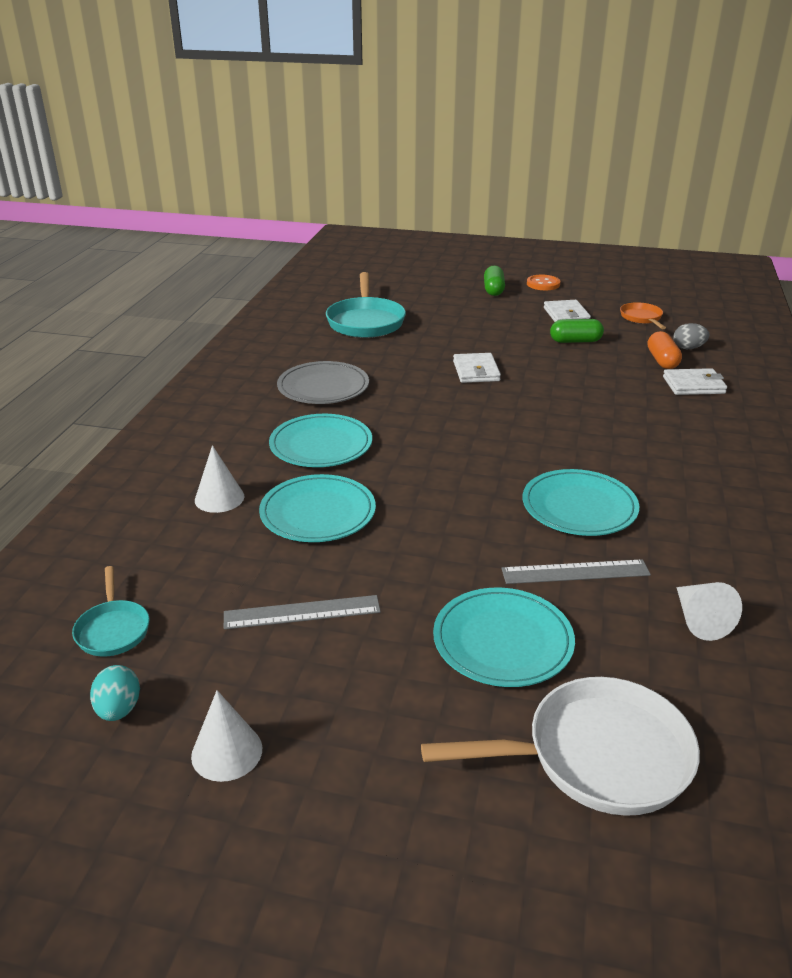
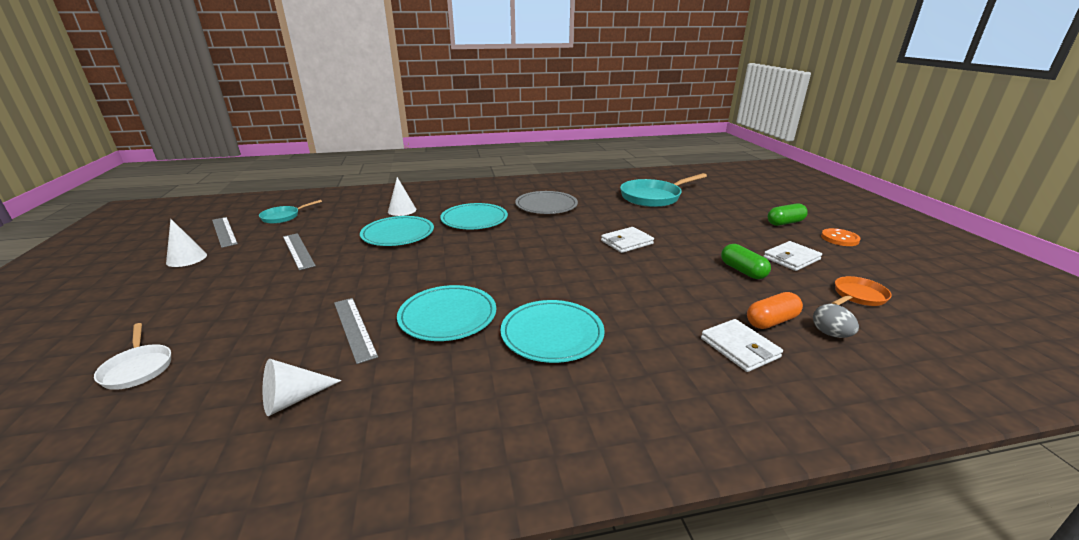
camera: 65 degrees right, 5 degrees down
(119, 709) = (224, 231): turquoise egg -> grey ruler
(503, 641) = (269, 313): turquoise plate -> turquoise plate (552, 334)
(597, 756) = (138, 368): white pan -> white pan, size x0.54

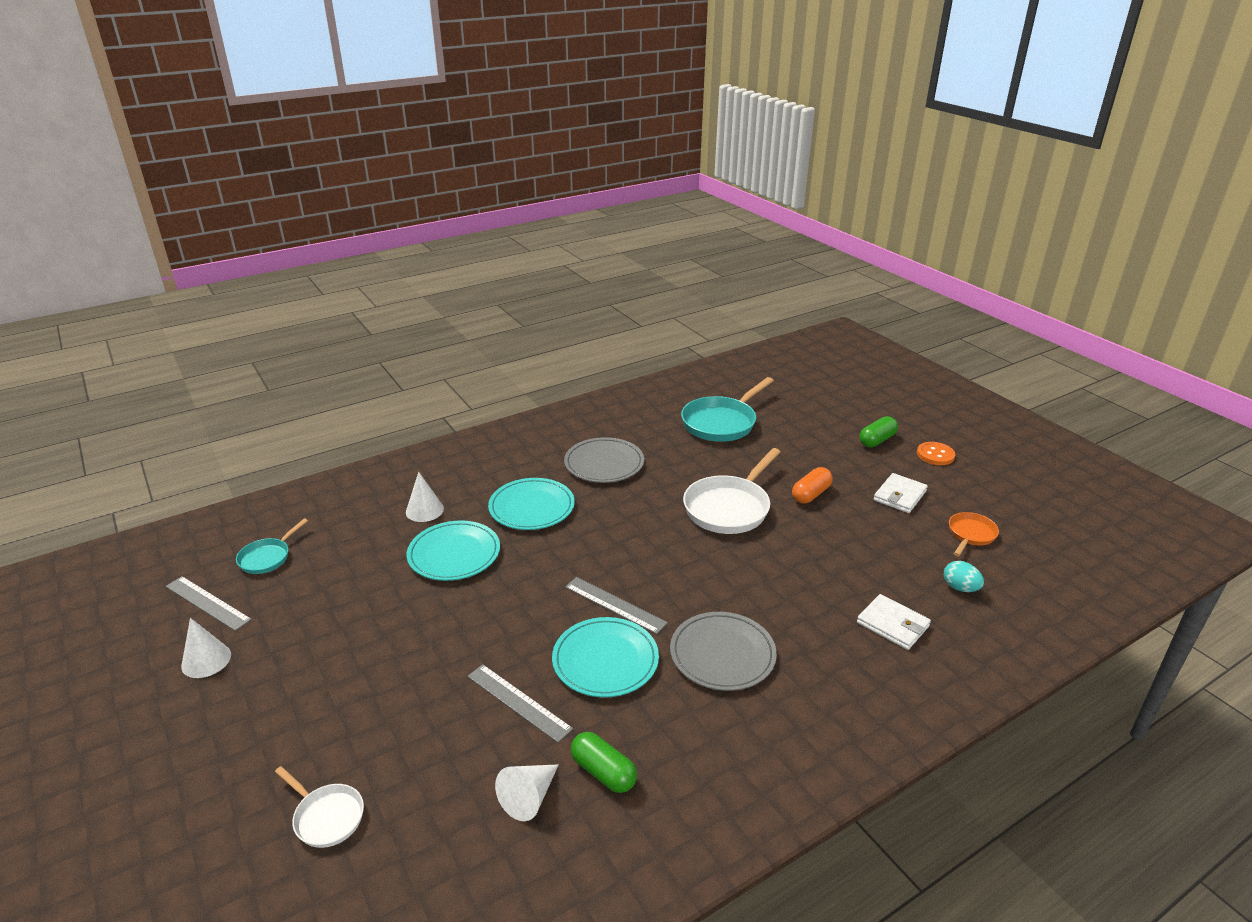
camera: 20 degrees left, 5 degrees up
(298, 251) = (348, 611): grey ruler -> grey ruler (615, 605)
(552, 334) = (722, 654): turquoise plate -> grey plate
(627, 242) = (729, 508): white wallet -> white pan
(742, 271) = (861, 524): green capsule -> green capsule (603, 772)
(771, 321) = (908, 585): orange capsule -> orange capsule (811, 494)
(830, 334) = (960, 588): grey egg -> turquoise egg

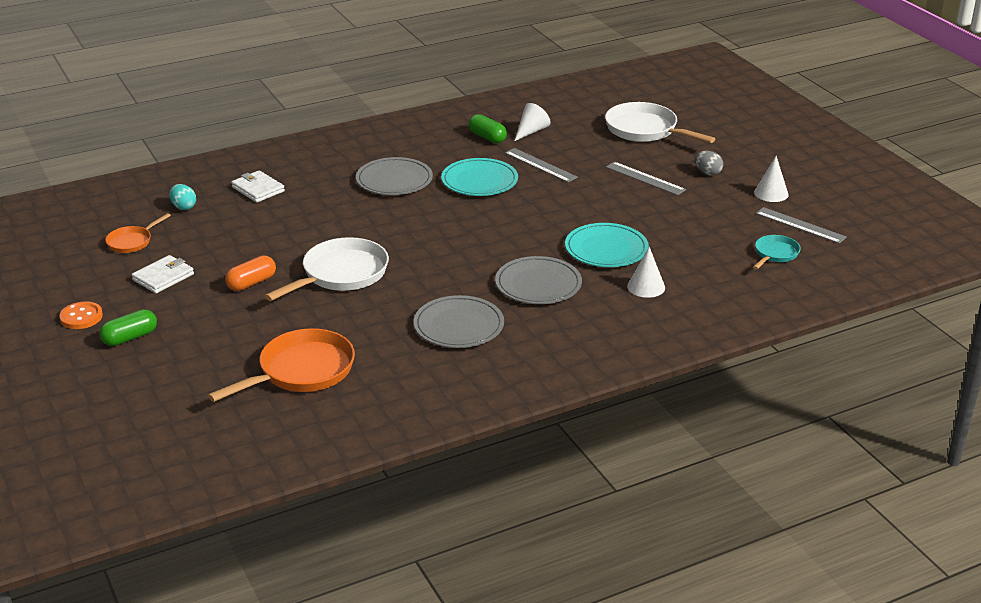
camera: 175 degrees left, 0 degrees up
(273, 700) = (707, 173): none -> grey egg
(326, 817) = (645, 130): white pan -> white pan, size x1.87
(531, 507) = (538, 284): turquoise plate -> grey plate
(615, 605) = (467, 209): grey ruler -> grey ruler (645, 178)
(721, 423) = (301, 371): turquoise pan -> orange pan

